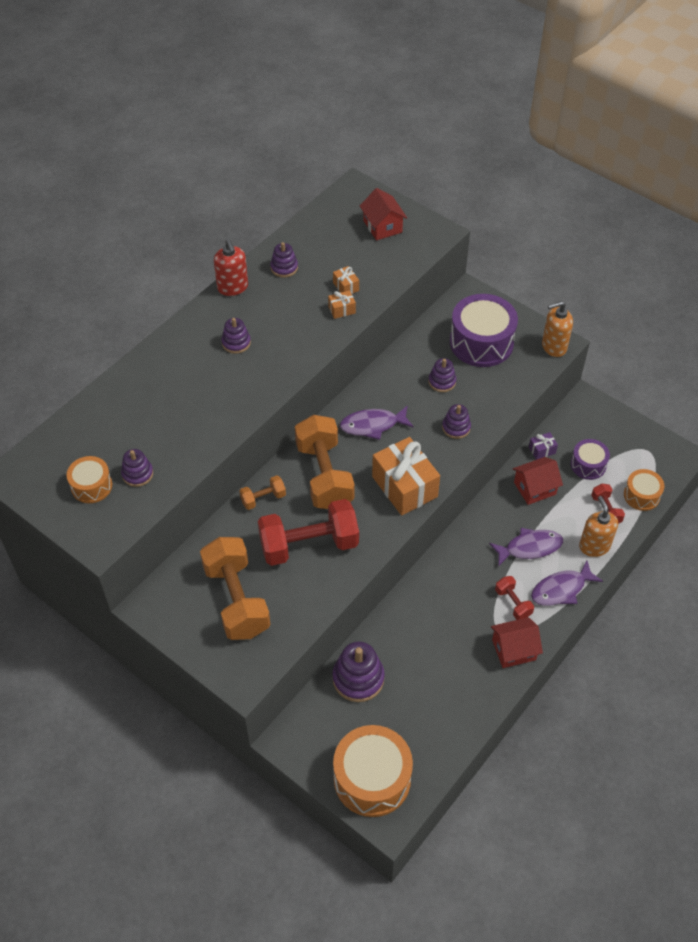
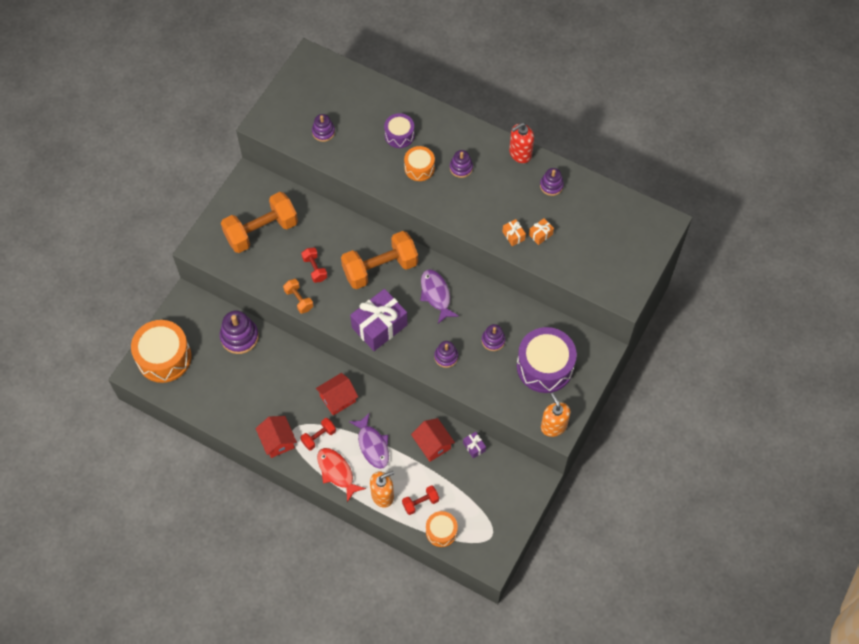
camera: 80 degrees right, 10 degrees up
(91, 486) = (308, 107): orange drum -> orange drum (419, 168)
(263, 498) = (351, 231): orange dumbbell -> orange dumbbell (299, 300)
(309, 545) = (315, 269): red dumbbell -> red dumbbell, size x0.47
(382, 226) = (620, 251): red house -> red house (337, 399)
(404, 487) = (379, 326): orange gift -> purple gift
(561, 589) = (337, 472): purple fish -> red fish
(588, 465) = (465, 486): purple drum -> purple drum (399, 135)

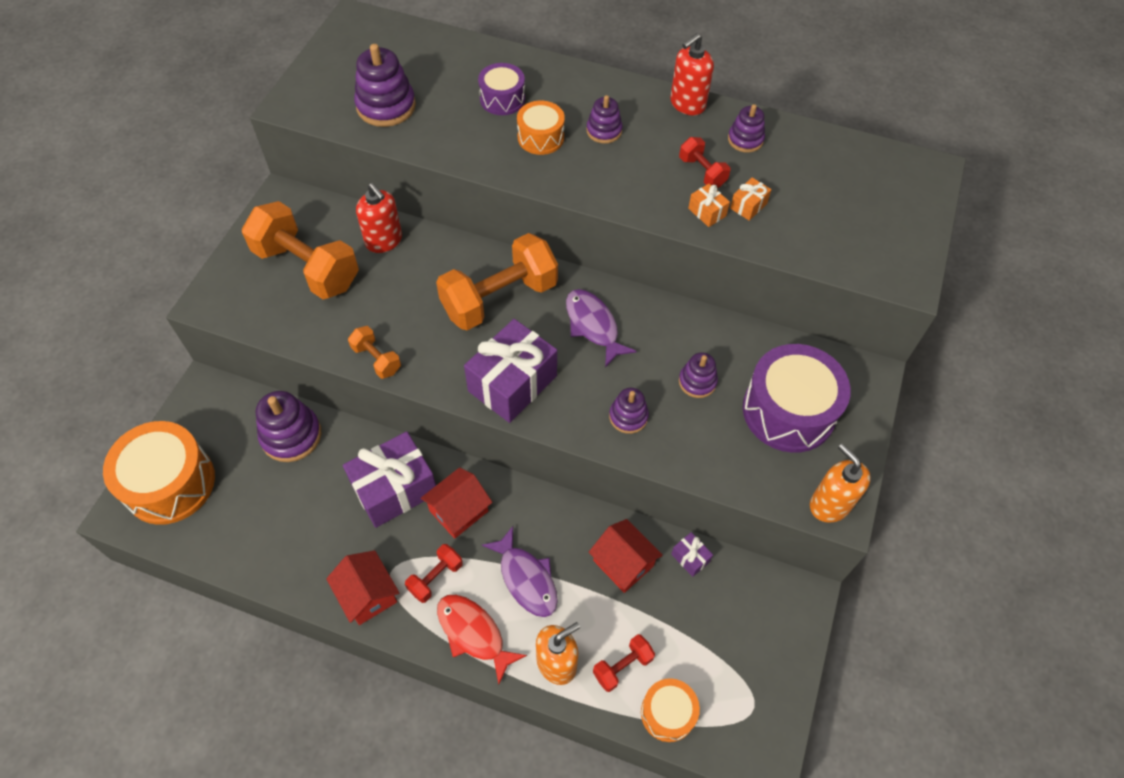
camera: 10 degrees left, 5 degrees down
(261, 231) = (307, 267): orange dumbbell -> orange dumbbell turned 75 degrees clockwise
(300, 380) = (394, 489): none -> purple gift
(312, 218) = (384, 241): none -> red soap dispenser
(315, 269) = (397, 311): red dumbbell -> red dumbbell (702, 172)
(323, 132) = (386, 106): purple stacking toy -> purple stacking toy, size x1.68

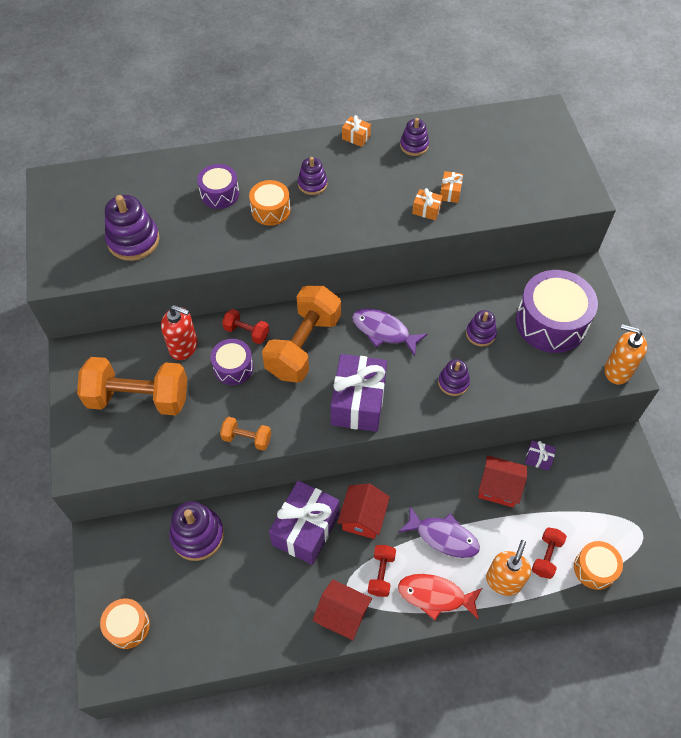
camera: 30 degrees left, 0 degrees up
(170, 483) = (128, 626): orange drum -> orange drum, size x0.55
(415, 284) = (233, 367): none -> purple drum
(687, 104) = (356, 137): red soap dispenser -> orange gift
(702, 172) = (402, 183): red dumbbell -> red dumbbell (246, 332)

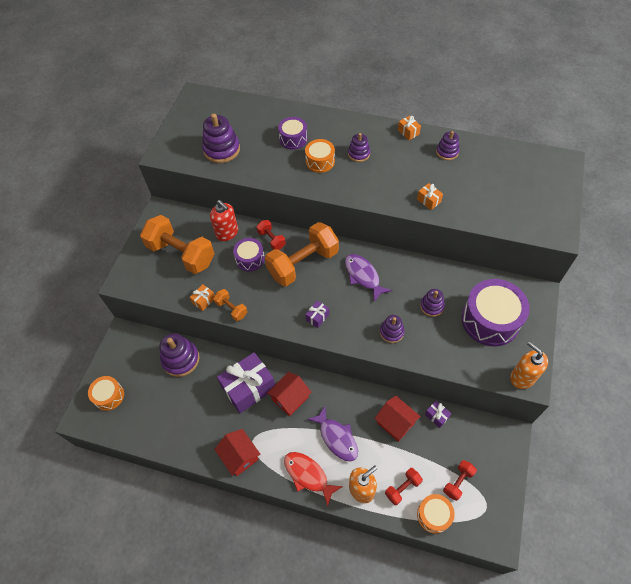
camera: 30 degrees right, 0 degrees up
(358, 402) = (317, 317): purple gift -> purple gift, size x0.43
(381, 574) = (280, 442): red dumbbell -> red dumbbell (458, 482)
(450, 192) = (454, 194): orange gift -> orange gift (204, 300)

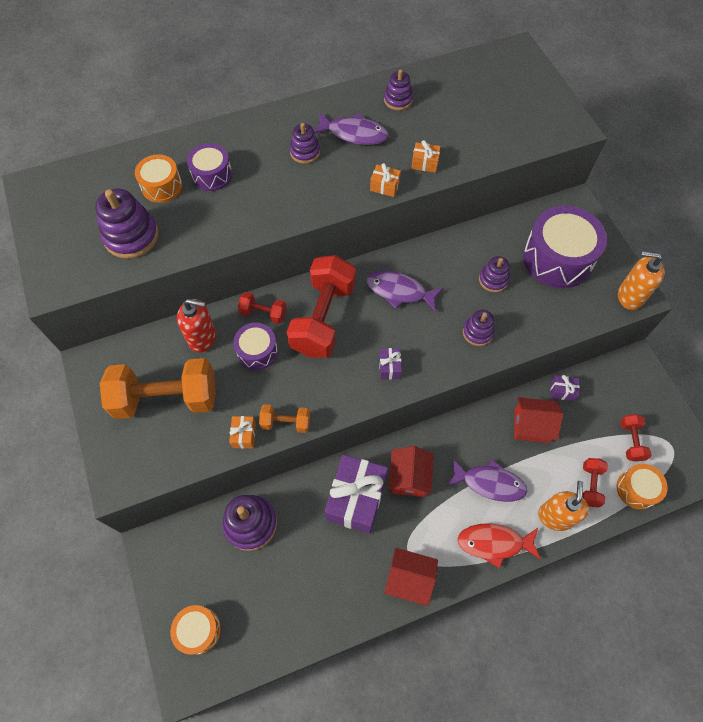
camera: 40 degrees left, 5 degrees up
(303, 263) = (323, 318): orange dumbbell -> red dumbbell
(320, 161) = (268, 185): orange drum -> orange drum (162, 186)
(399, 158) = (354, 134): none -> purple fish
(408, 132) = (338, 99): orange gift -> orange gift (384, 186)

